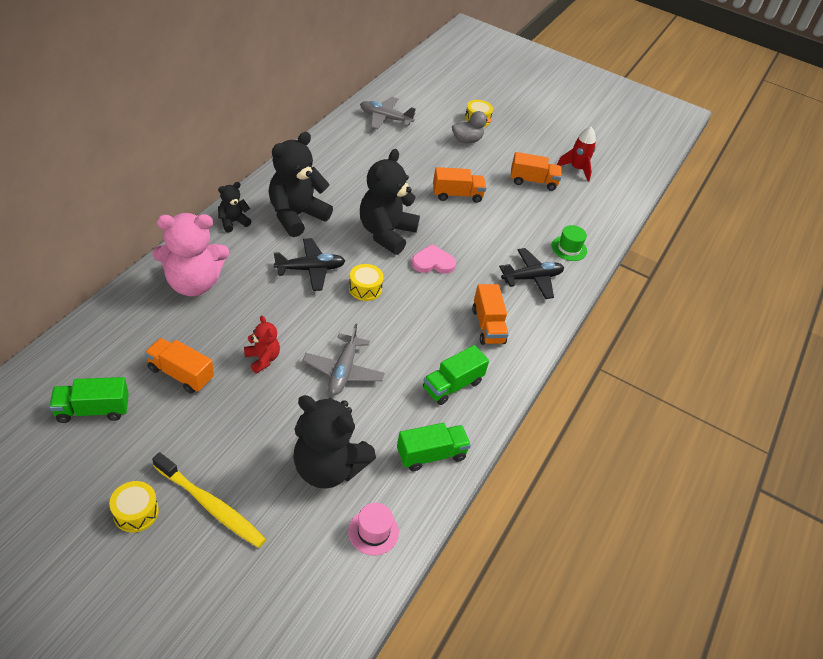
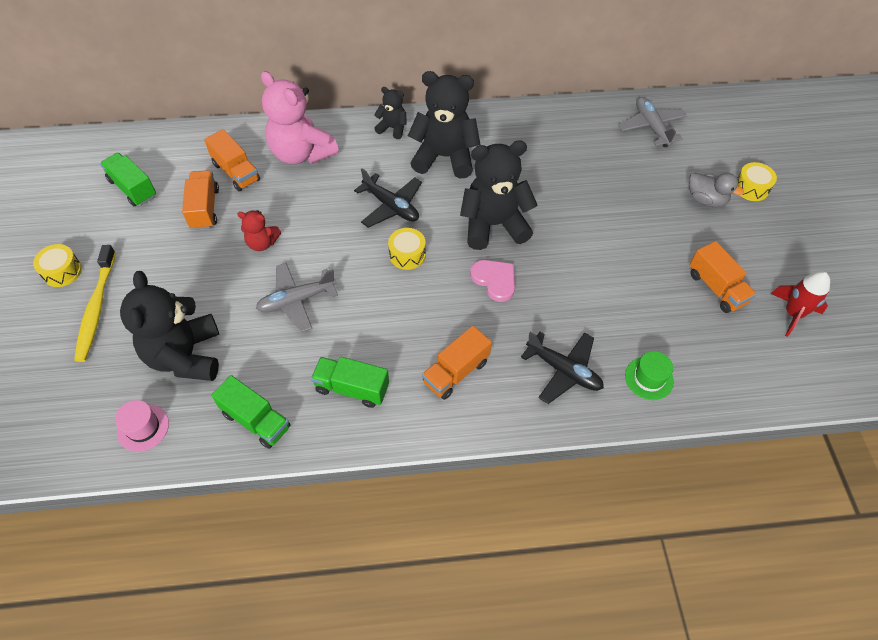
camera: 60 degrees right, 10 degrees up
(262, 359) = (262, 243): red teddy bear -> red teddy bear turned 75 degrees clockwise
(457, 195) = (612, 242): orange truck -> orange truck (236, 172)

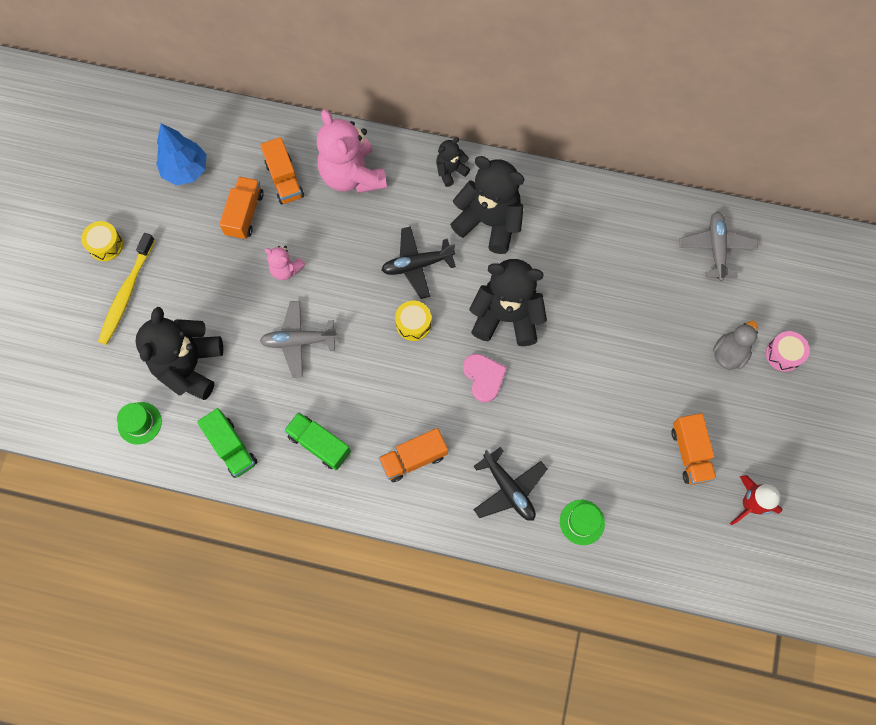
camera: 20 degrees right, 15 degrees up
(133, 188) = (186, 170): green truck -> blue tree
(143, 427) = (139, 423): pink hat -> green hat
(262, 243) = (286, 269): red teddy bear -> pink teddy bear
(391, 206) = (417, 265): black plane -> black plane turned 105 degrees clockwise
(392, 128) = (450, 171): black teddy bear -> black teddy bear turned 75 degrees counterclockwise
(706, 200) = (729, 353): grey duck -> grey duck turned 105 degrees counterclockwise
(751, 188) = (783, 354): yellow drum -> pink drum

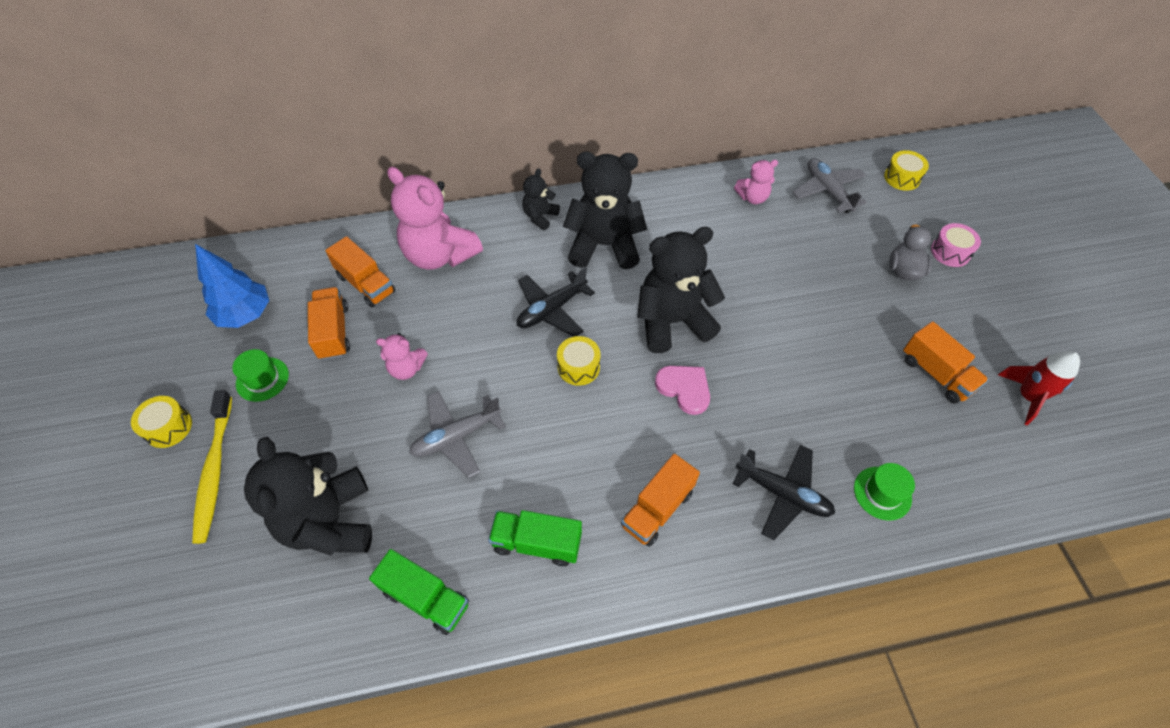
camera: 25 degrees left, 15 degrees down
(139, 423) = (286, 623): green hat -> green hat (262, 379)
(644, 227) = (752, 198): none -> pink teddy bear
(795, 263) = (902, 178): none -> yellow drum

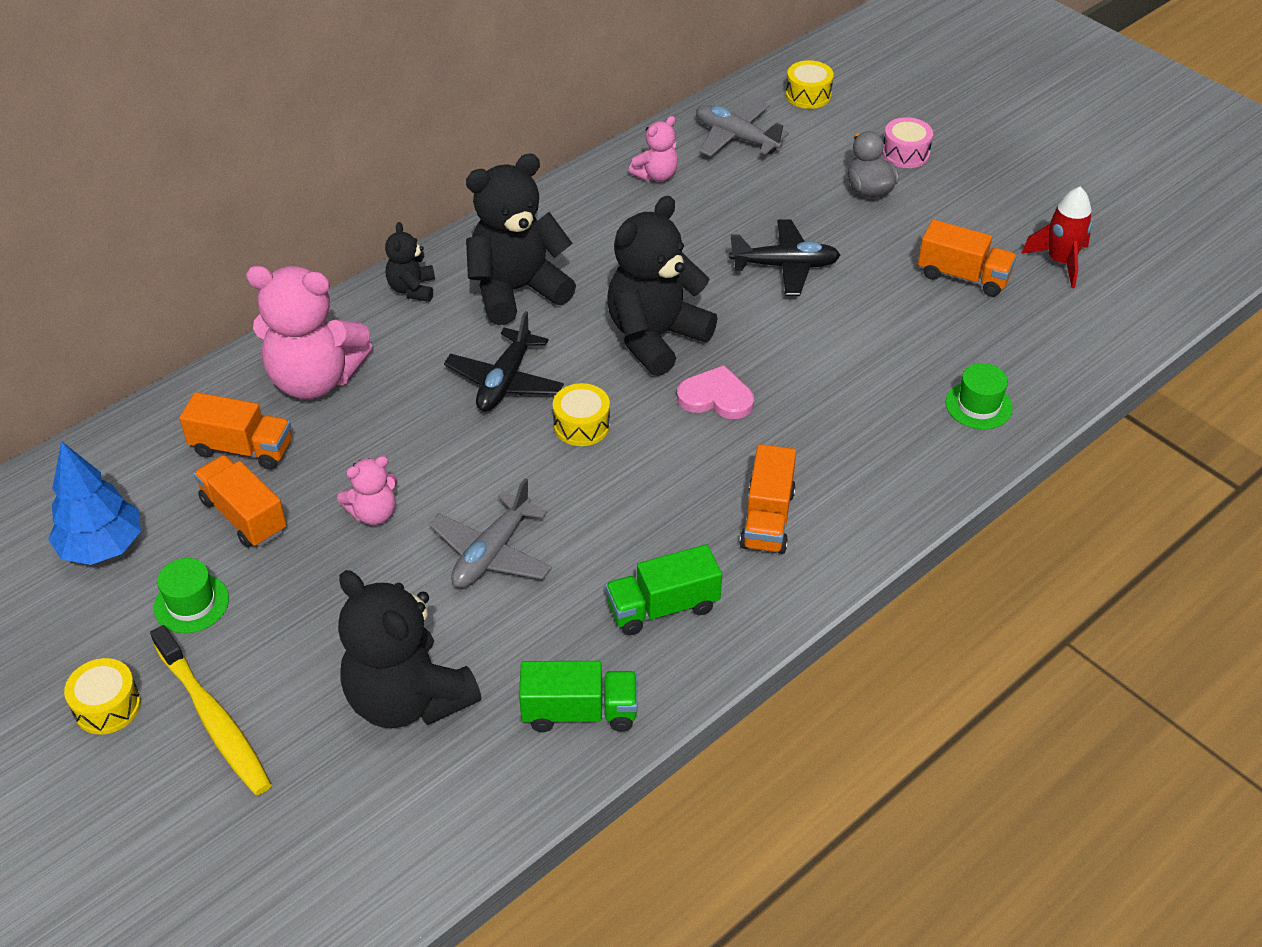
camera: 30 degrees left, 10 degrees down
(782, 494) = (884, 449): black plane -> black plane (785, 266)

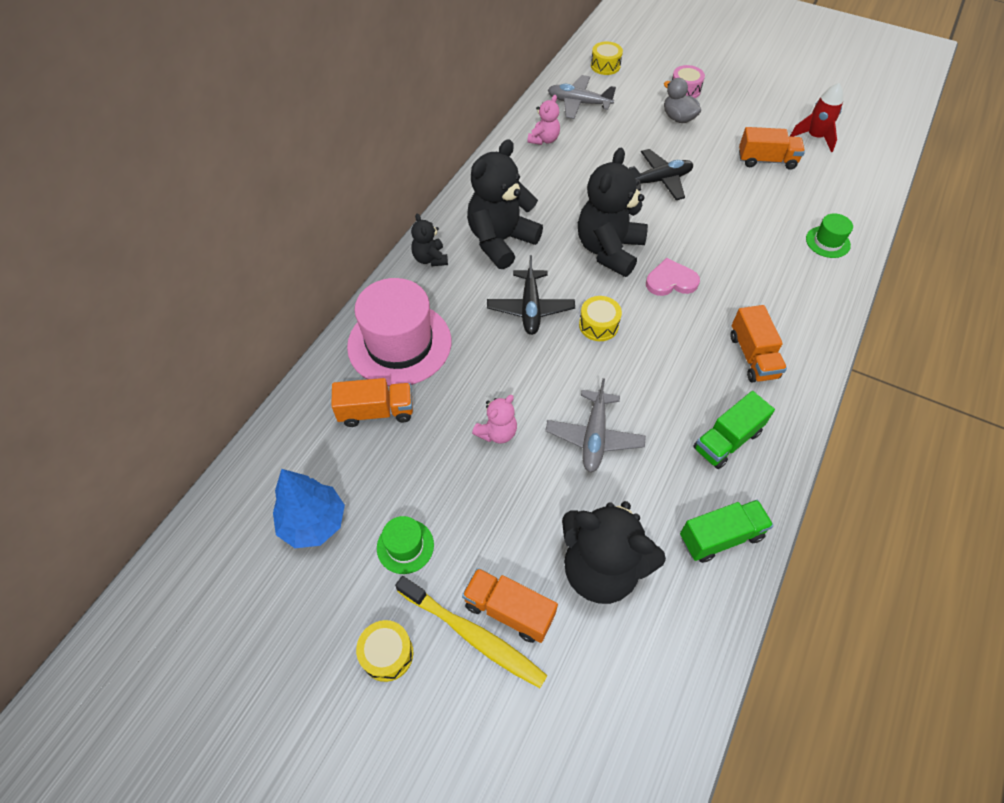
camera: 20 degrees left, 10 degrees up
(244, 516) = (406, 463): orange truck -> orange truck (509, 610)
(315, 379) = (399, 343): pink teddy bear -> pink hat

